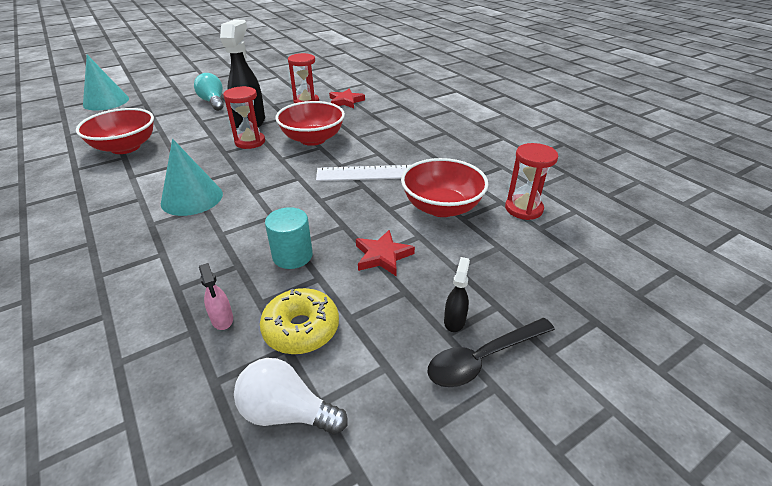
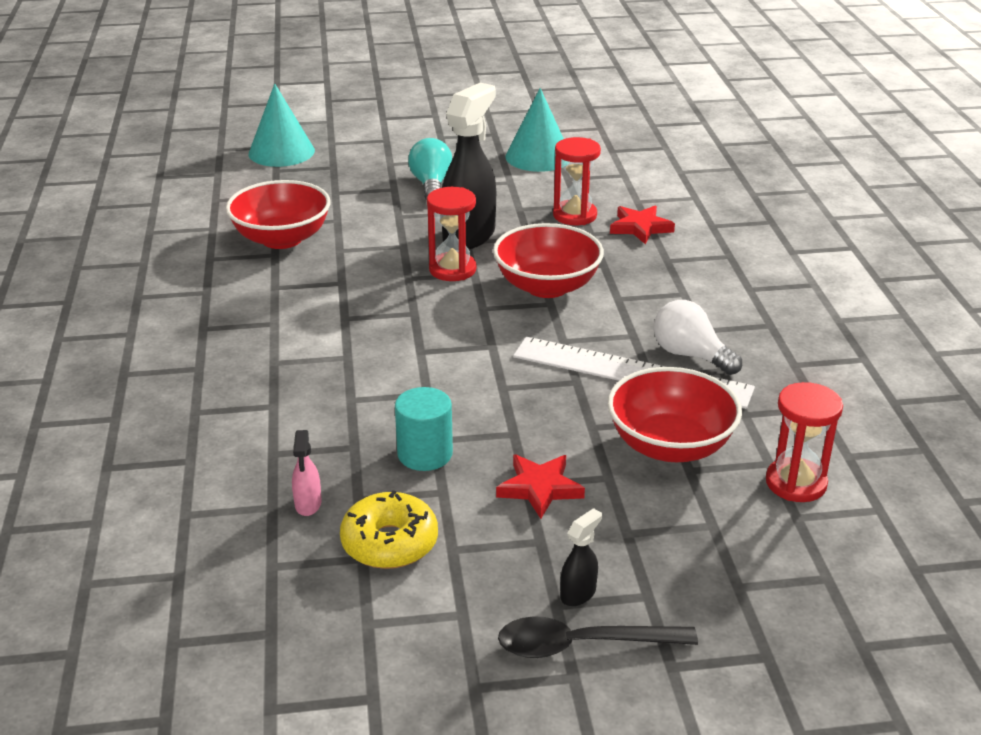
camera: 25 degrees right, 5 degrees down
(192, 198) = (337, 339): turquoise cone -> turquoise cone (538, 157)
(286, 412) = (331, 619): white light bulb -> white light bulb (690, 355)

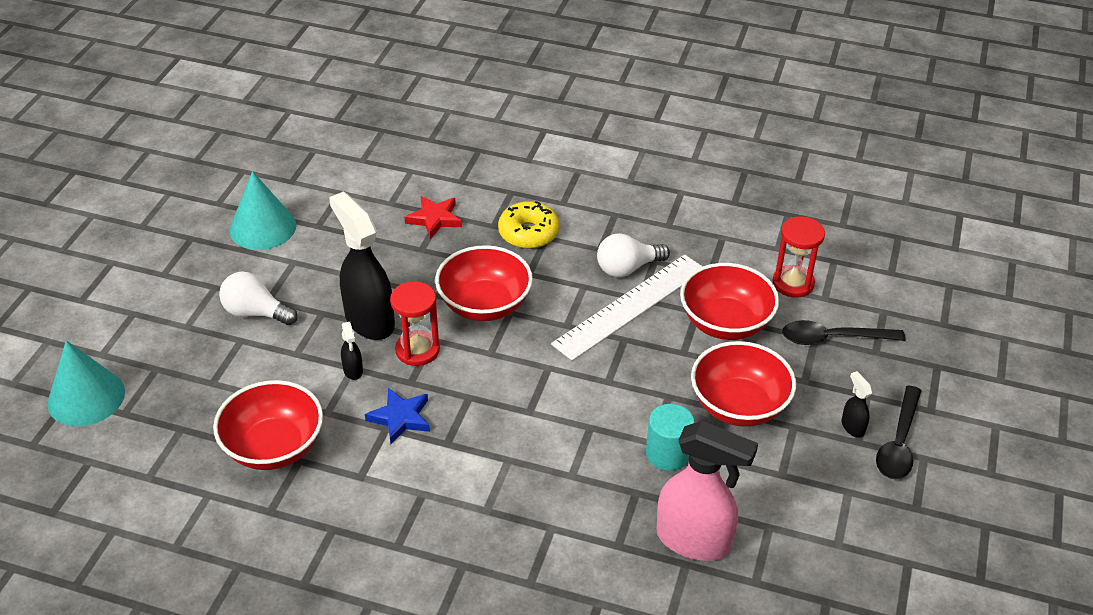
camera: 65 degrees left, 10 degrees up
(308, 504) = (694, 541): pink spray bottle -> pink spray bottle, size x2.32
(359, 285) = (400, 418): none -> blue star
(389, 543) = (760, 506): yellow donut -> yellow donut (528, 233)
(399, 247) = (353, 370): none -> black spray bottle
(431, 185) = (256, 313): turquoise light bulb -> white light bulb
(540, 488) = (739, 405): red star -> red bowl
(574, 215) = (385, 246): red hourglass -> none
(727, 540) = (833, 338): none -> black spoon

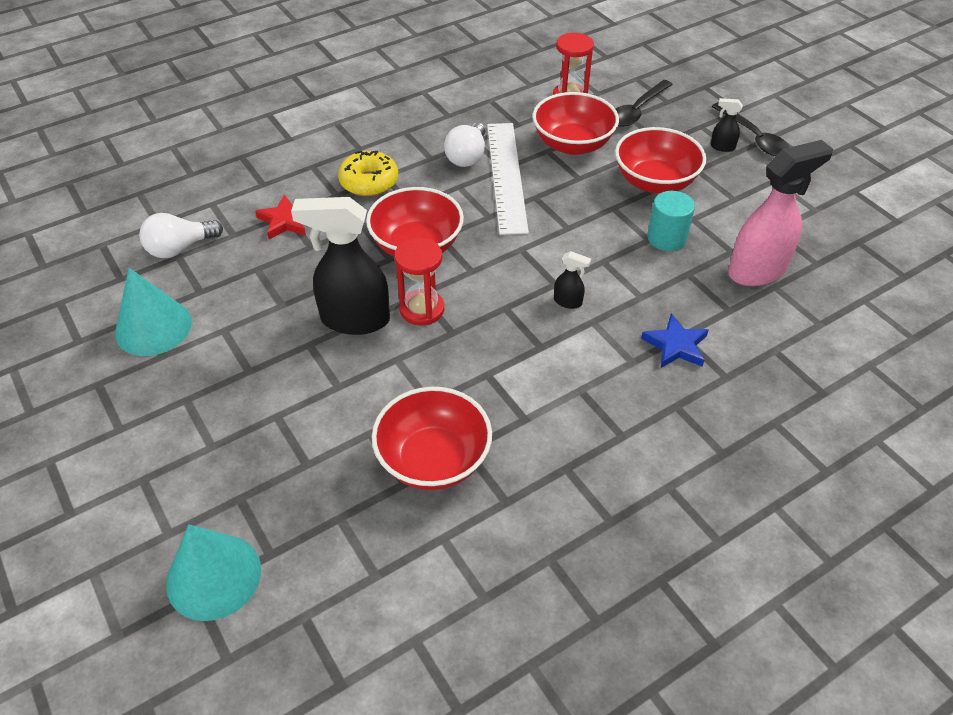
camera: 50 degrees left, 5 degrees up
(256, 313) = (255, 388): white light bulb -> white light bulb (180, 248)
(353, 370) = (400, 360): black spray bottle -> black spray bottle (568, 302)
(400, 418) = (485, 359): blue star -> blue star (675, 345)

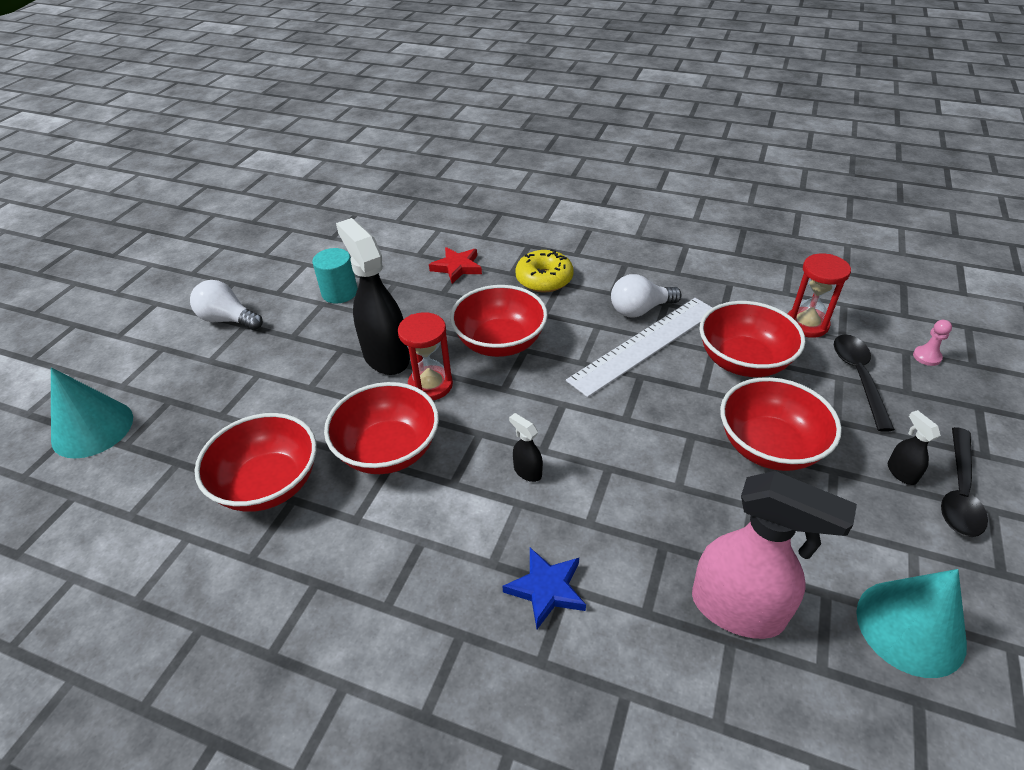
camera: 55 degrees right, 5 degrees down
(153, 327) = (299, 274): turquoise cone -> turquoise cone (910, 627)
(180, 248) = (382, 242): white light bulb -> white light bulb (228, 320)
(470, 368) = (388, 450): none -> red bowl
(568, 302) = (527, 471): black spray bottle -> black spray bottle turned 150 degrees clockwise
(637, 110) = (858, 377): black spoon -> black spoon turned 90 degrees clockwise
(649, 75) = (927, 357): none -> pink pawn
(666, 238) = (696, 499): turquoise cylinder -> turquoise cylinder (339, 293)

